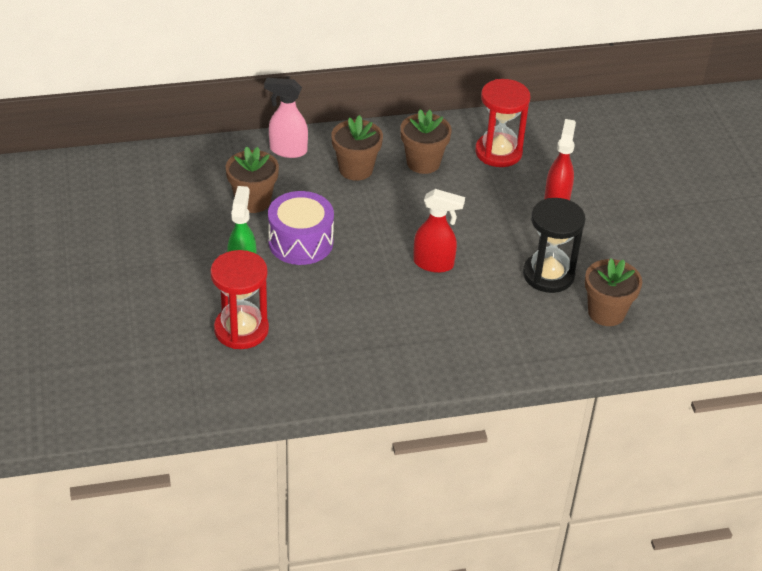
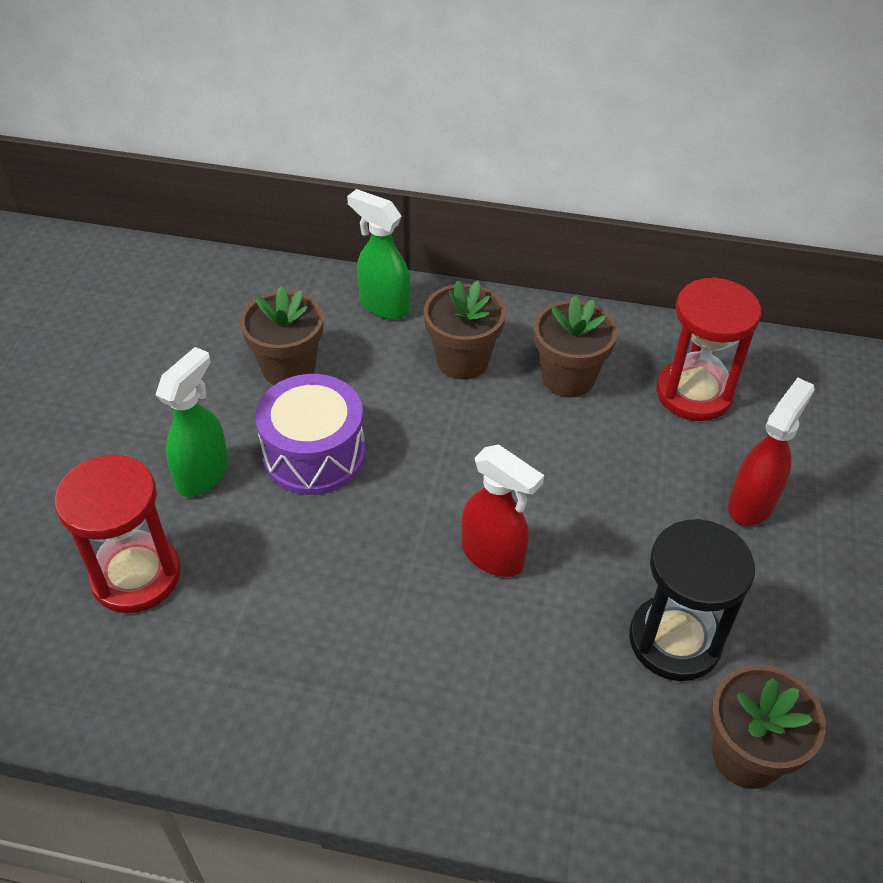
camera: 25 degrees right, 5 degrees up
(287, 150) = (383, 305): pink spray bottle -> green spray bottle

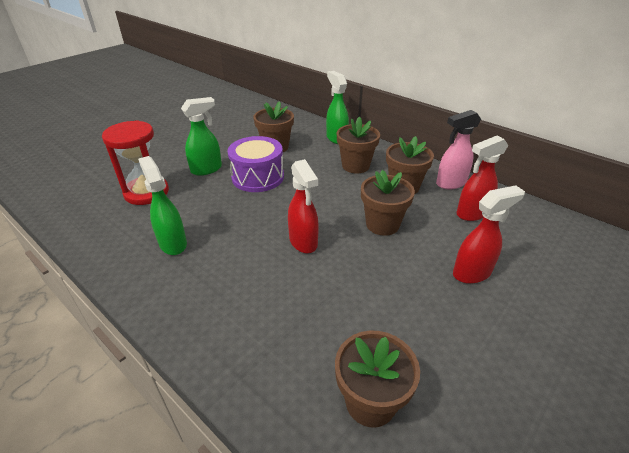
camera: 30 degrees right, 10 degrees down
(287, 656) = (172, 243): none -> green spray bottle
(585, 469) = (382, 224): none -> brown flower pot
(631, 342) = (450, 183): none -> pink spray bottle
(675, 640) = (372, 319): black hourglass -> none
(694, 393) = (471, 213): red hourglass -> red spray bottle

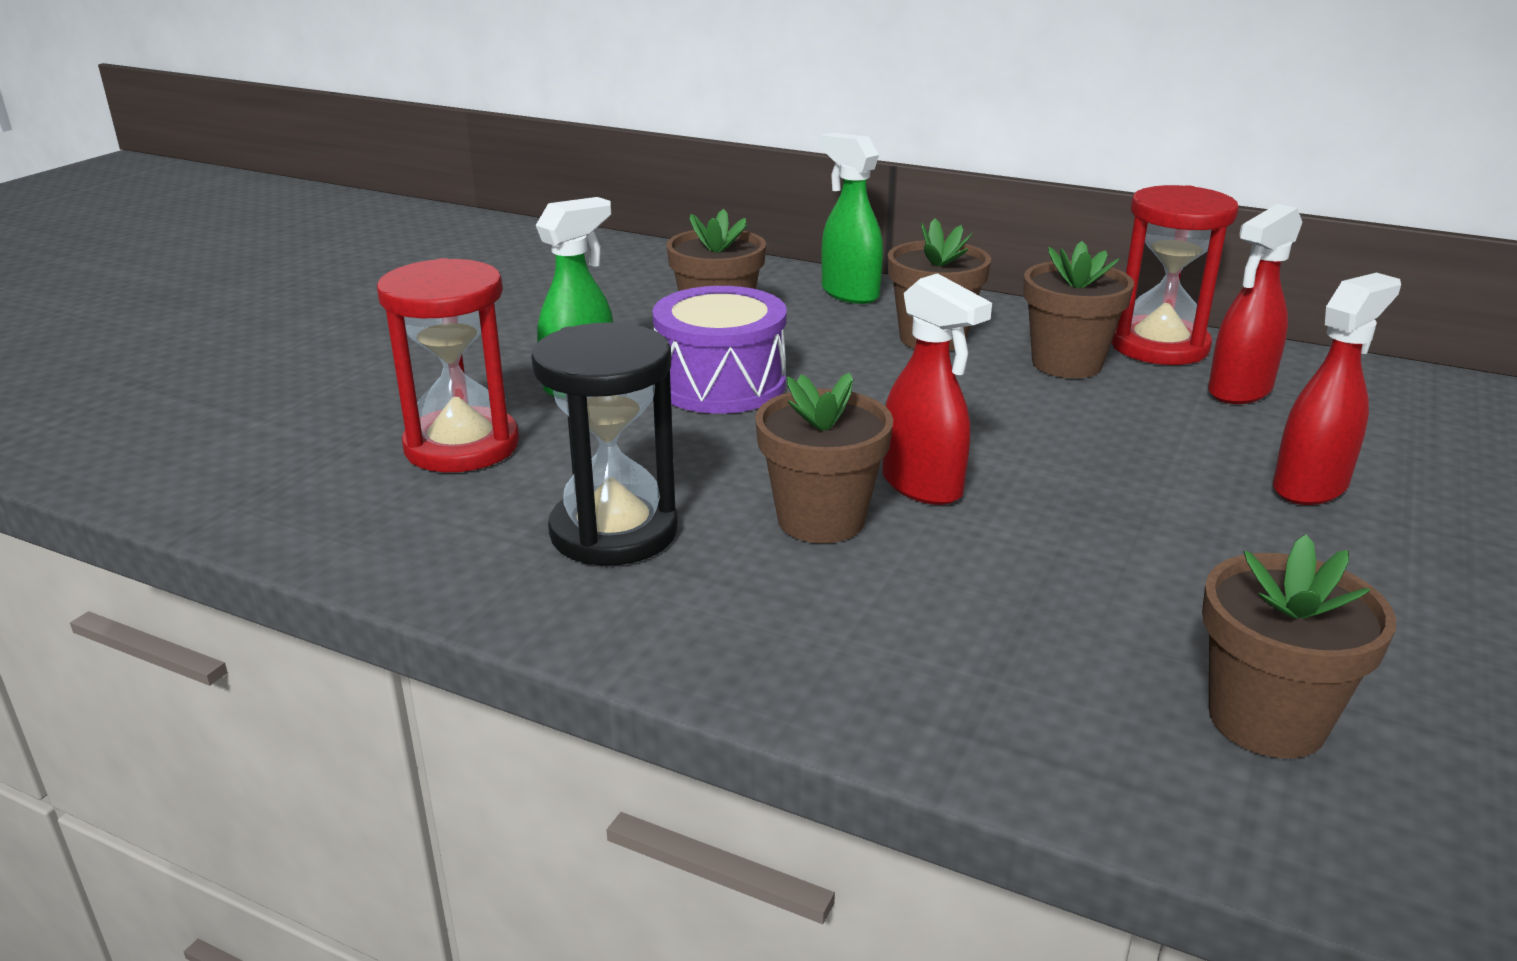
camera: 15 degrees left, 10 degrees down
(172, 243) = (614, 531): green spray bottle -> black hourglass
(382, 224) = (1070, 433): brown flower pot -> brown flower pot (821, 519)
(450, 183) = (1159, 346): pink spray bottle -> red hourglass

